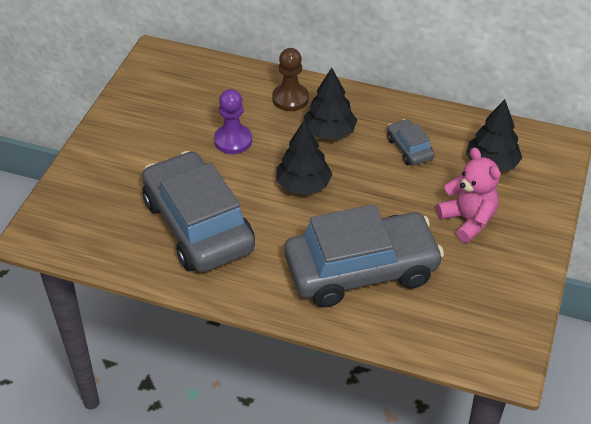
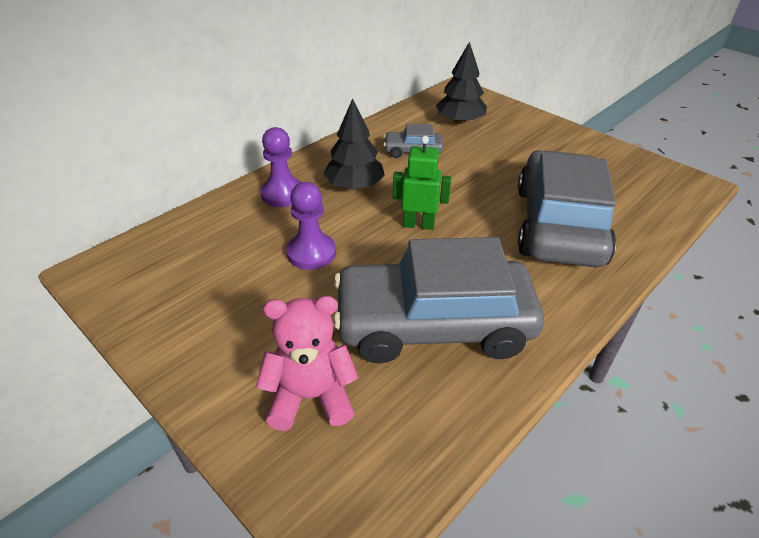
camera: 65 degrees left, 5 degrees down
(290, 98) = (283, 194): brown pawn -> purple pawn
(303, 185) = (418, 225): black tree -> green robot
(468, 220) = (520, 151): pink teddy bear -> pink teddy bear (310, 397)

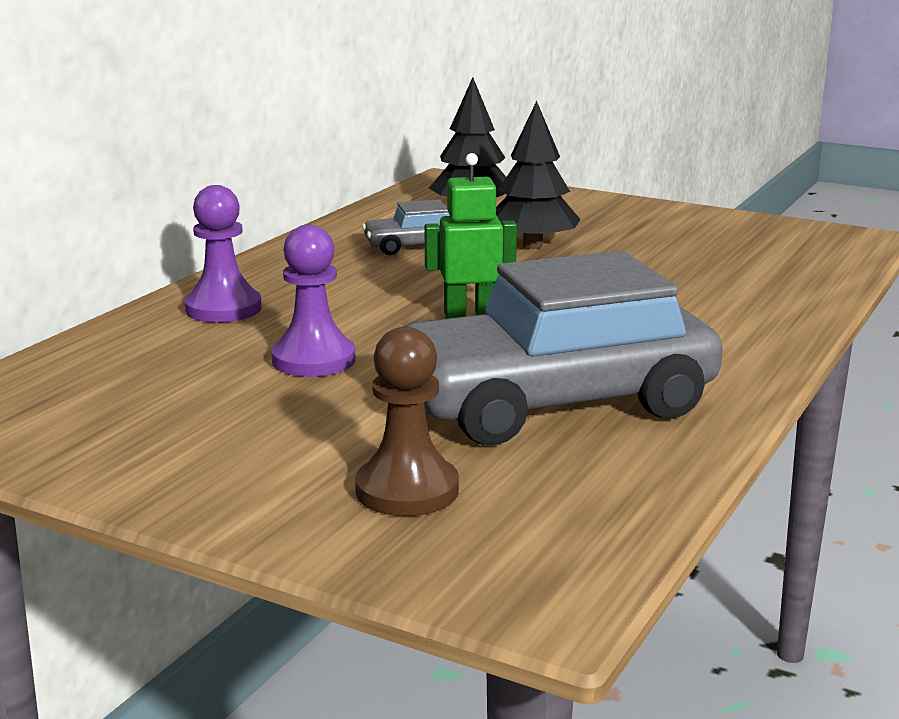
camera: 15 degrees left, 20 degrees down
(310, 397) = (407, 490): pink teddy bear -> brown pawn
(354, 186) = (341, 289): black tree -> black tree (533, 245)
(558, 225) = (684, 293): grey car -> none

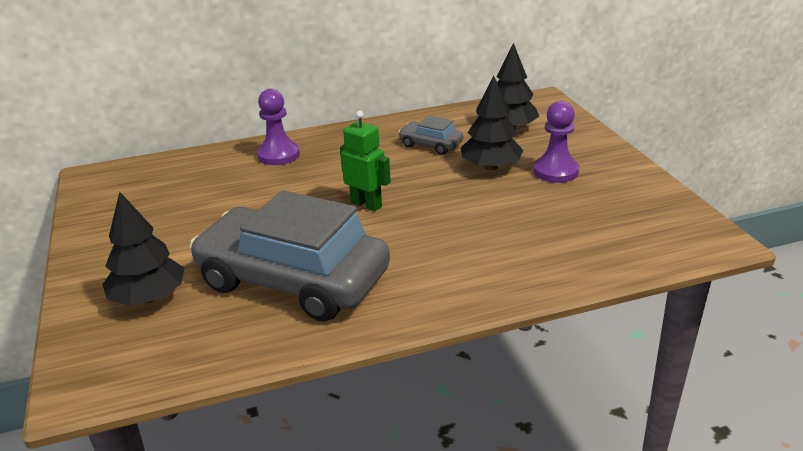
camera: 45 degrees right, 10 degrees up
(313, 360) = (254, 203): purple pawn -> purple pawn (555, 171)
(407, 490) = (148, 297): brown pawn -> black tree

